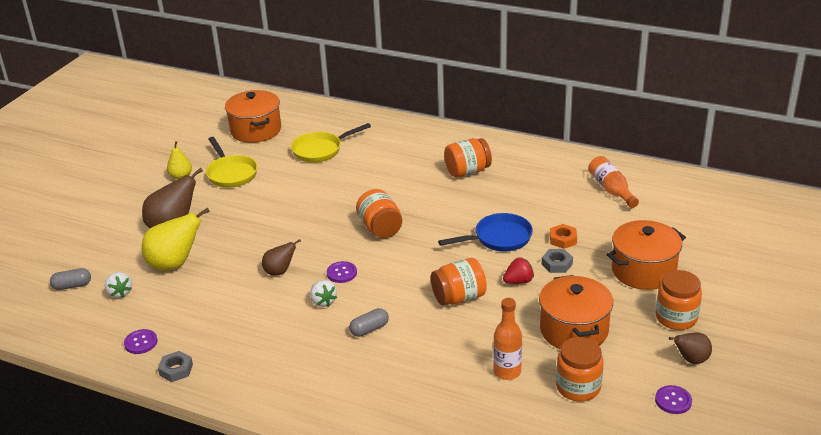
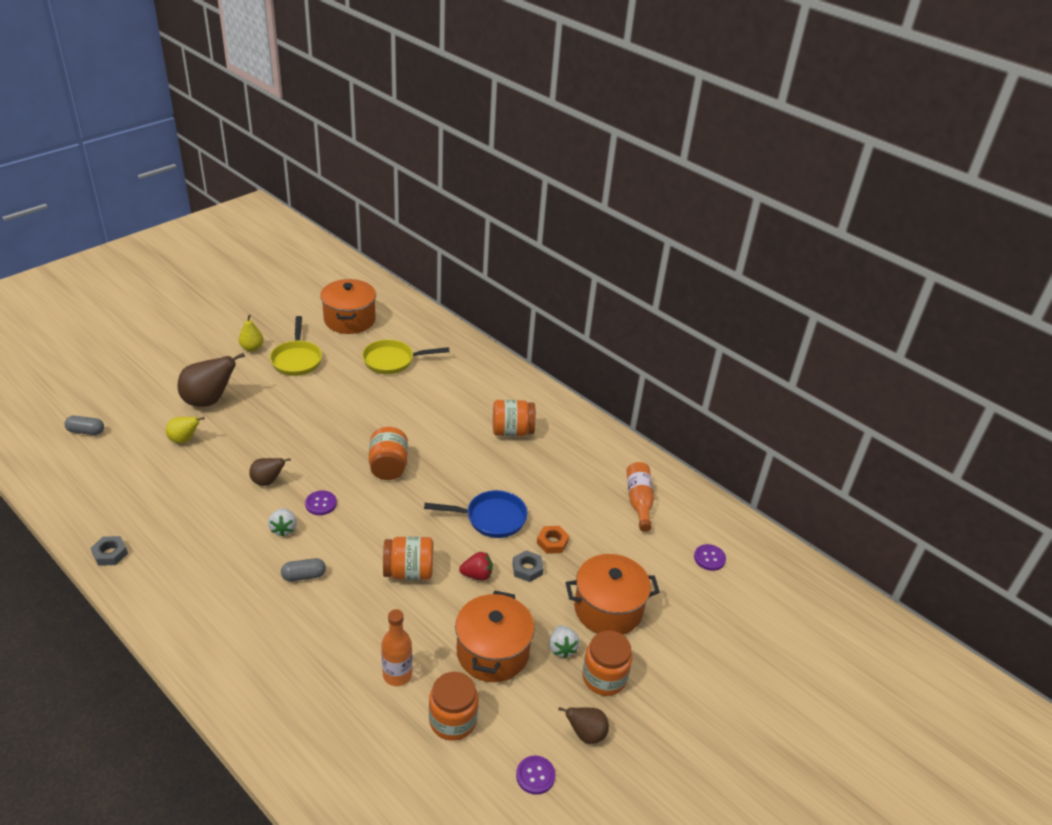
camera: 15 degrees right, 5 degrees up
(120, 293) = (119, 453): white strawberry -> white strawberry (562, 648)
(141, 342) = (101, 513): purple button -> purple button (709, 558)
(175, 264) = (184, 440): yellow pear -> yellow pear, size x0.57

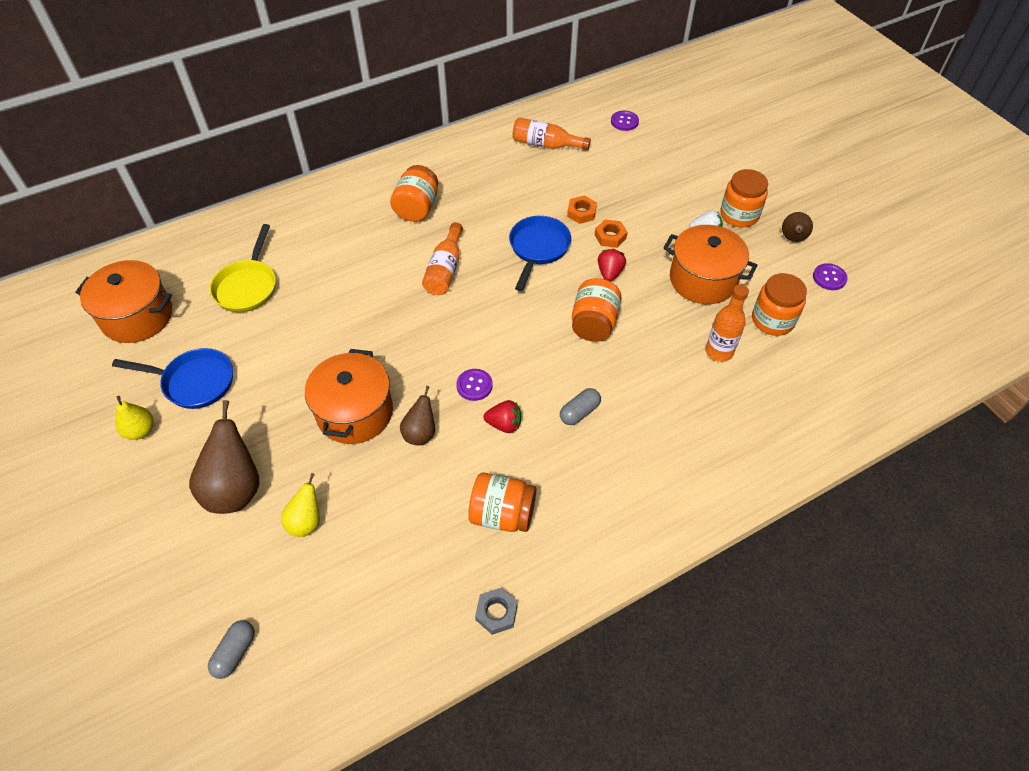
camera: 70 degrees left, 15 degrees up
(283, 529) = (504, 424): white strawberry -> red strawberry
(297, 359) = (194, 382): yellow pan -> blue pan
(304, 576) = (579, 412): grey capsule -> grey capsule turned 45 degrees clockwise
(388, 467) = (435, 317): orange jar -> orange jar (502, 514)
(444, 462) = (445, 269): none -> orange bottle
(527, 569) = (610, 236): grey nut -> orange nut
(608, 609) = (667, 195): orange pot -> orange pot (355, 412)

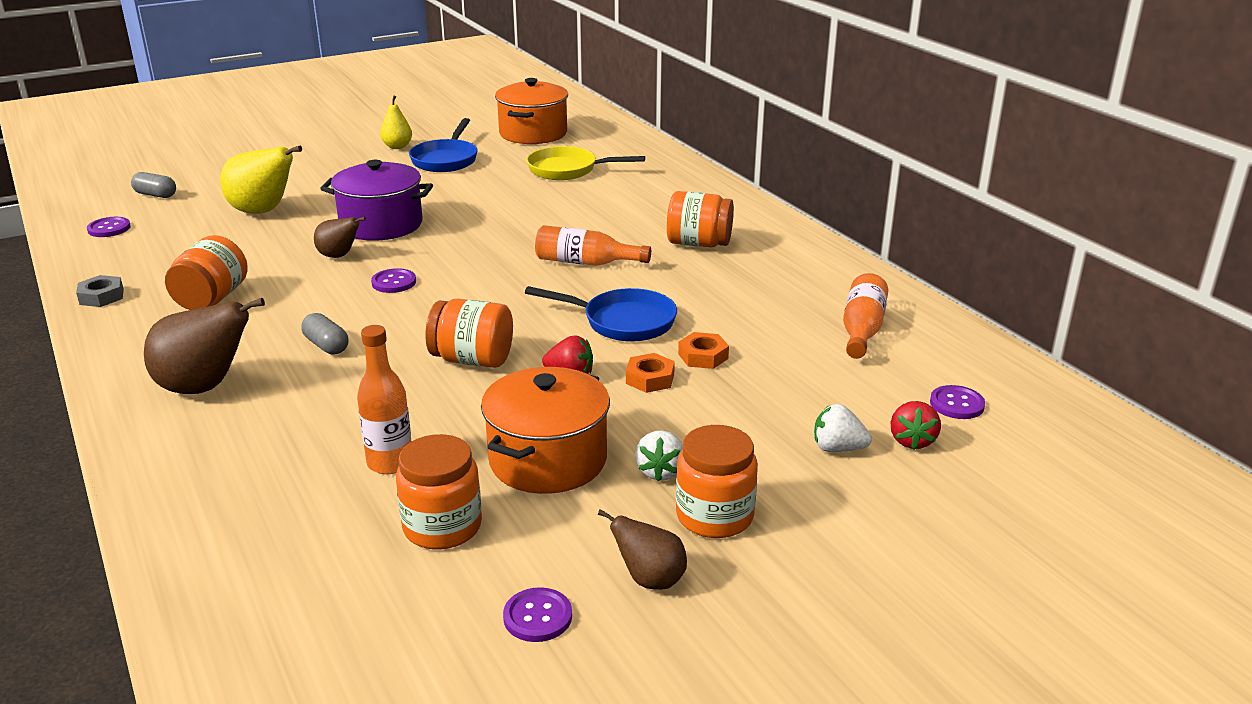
camera: 90 degrees right, 25 degrees down
(235, 489) = (315, 183): brown pear -> brown pear (205, 387)
(306, 522) = (263, 212): yellow pear -> yellow pear, size x1.75
(330, 670) = (109, 228): none -> purple button
(355, 412) = (381, 225): orange pot -> purple pot
(504, 424) = (330, 299): red strawberry -> red strawberry (912, 441)
(672, 167) = (837, 448): none -> white strawberry

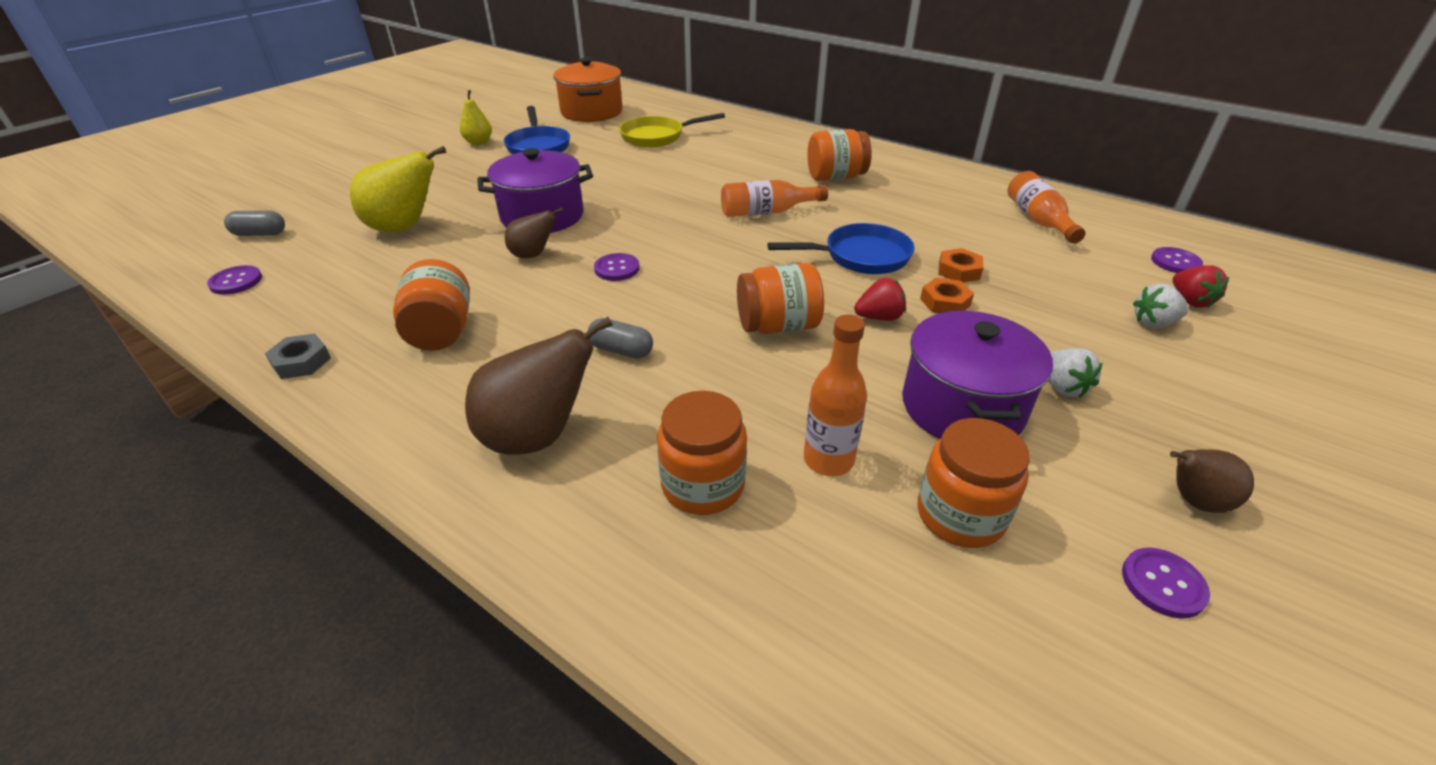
camera: 25 degrees left, 10 degrees up
(548, 460) = (962, 407): orange pot -> purple pot
(714, 516) = (1155, 416): orange jar -> orange jar (703, 485)

